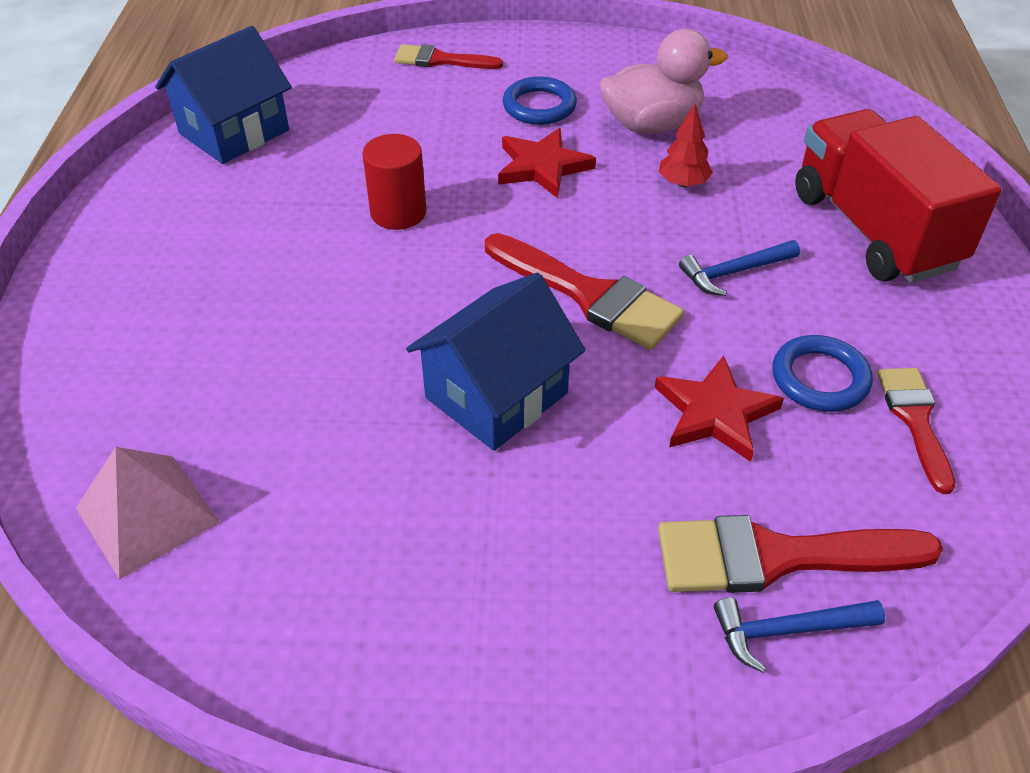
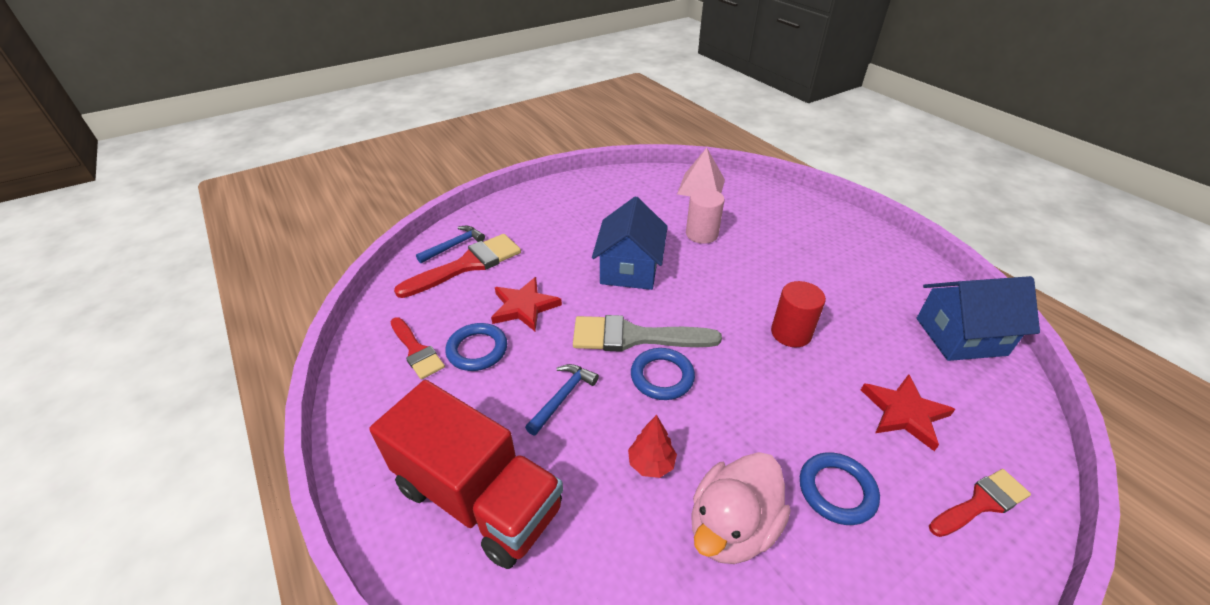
camera: 145 degrees right, 5 degrees down
(234, 132) = (960, 336): blue house -> blue house turned 75 degrees clockwise
(306, 399) = (701, 234): none -> pink cylinder
(542, 166) = (759, 420): red star -> red star (904, 413)
(589, 295) = (634, 337): red brush -> grey brush
(600, 240) = (662, 377): none -> blue ring

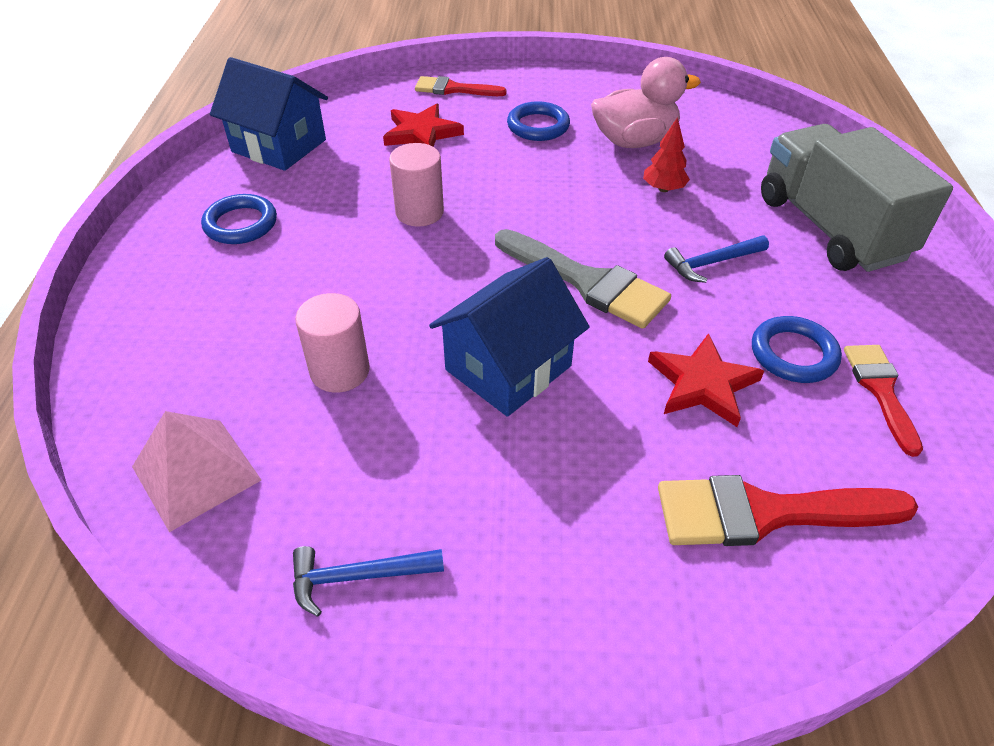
camera: 145 degrees left, 5 degrees up
(454, 246) = (781, 582): blue hammer -> blue hammer (358, 577)
(479, 497) = (830, 228): red truck -> grey truck
(662, 377) = (594, 236): blue ring -> blue ring (241, 224)
(791, 333) = (419, 212): red cylinder -> pink cylinder

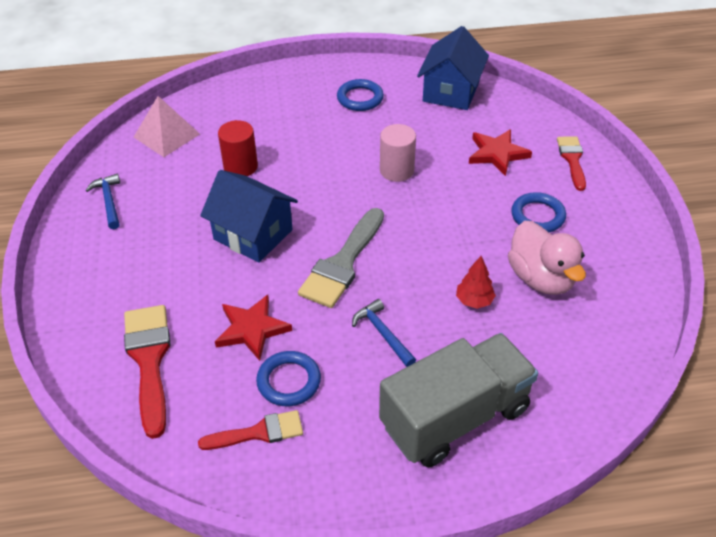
camera: 80 degrees right, 0 degrees up
(340, 371) = (240, 167): pink cylinder -> red cylinder

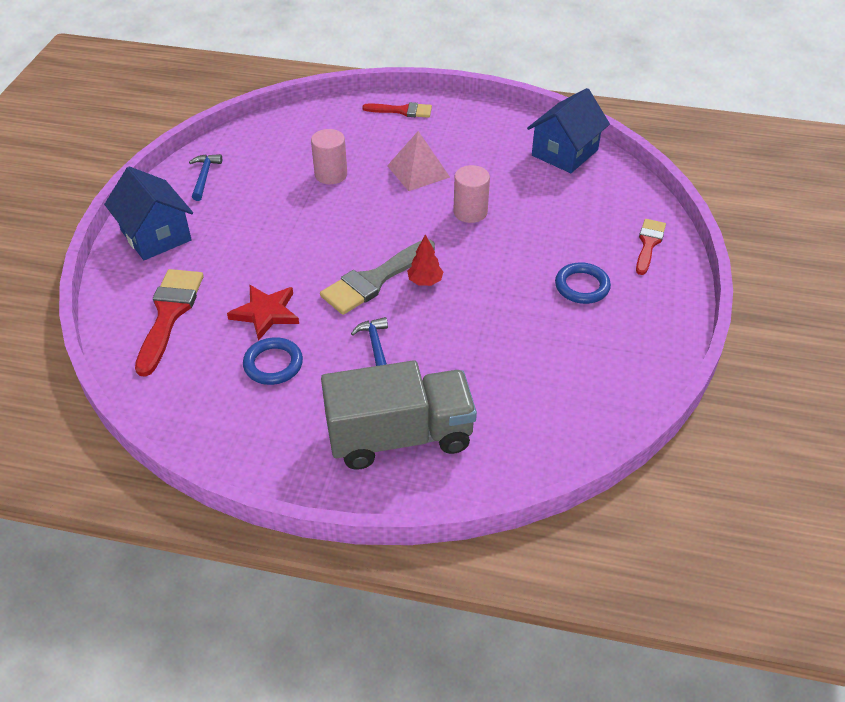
camera: 20 degrees right, 0 degrees up
(166, 135) = (281, 132): pink pyramid -> pink pyramid (418, 171)
(240, 167) = (331, 174): red cylinder -> pink cylinder
(253, 234) = (310, 235): blue house -> blue house (156, 235)
(259, 432) = (226, 397): red brush -> red brush (402, 111)
(360, 98) = (473, 139): blue ring -> none
(474, 301) = (475, 344): red tree -> red tree (425, 281)
(497, 154) = (576, 220): red star -> none
(541, 278) = (551, 342): pink duck -> none

